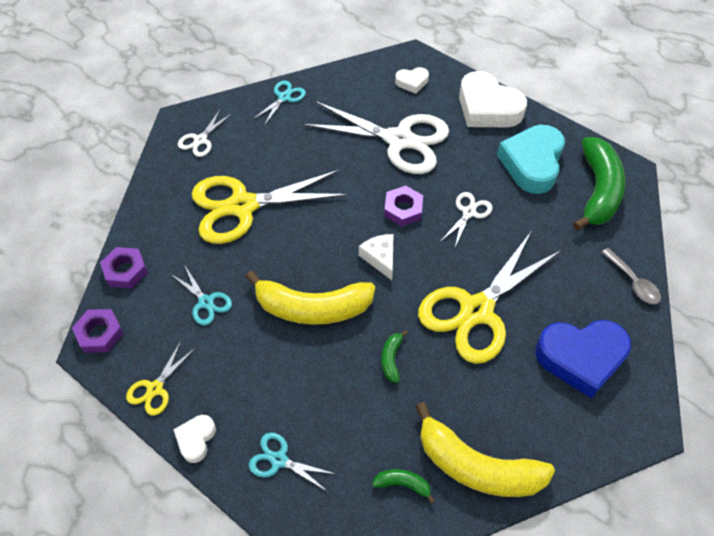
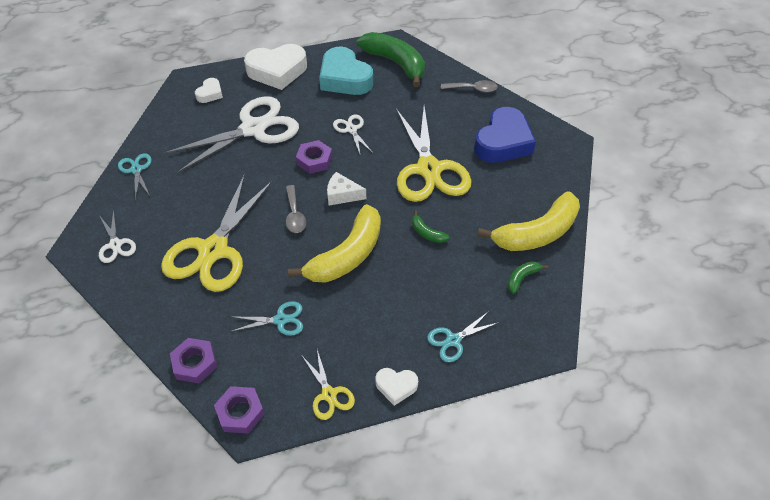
camera: 55 degrees left, 5 degrees down
(196, 439) = (396, 386): white heart -> white heart turned 45 degrees counterclockwise
(326, 237) = (294, 215): none -> grey spoon

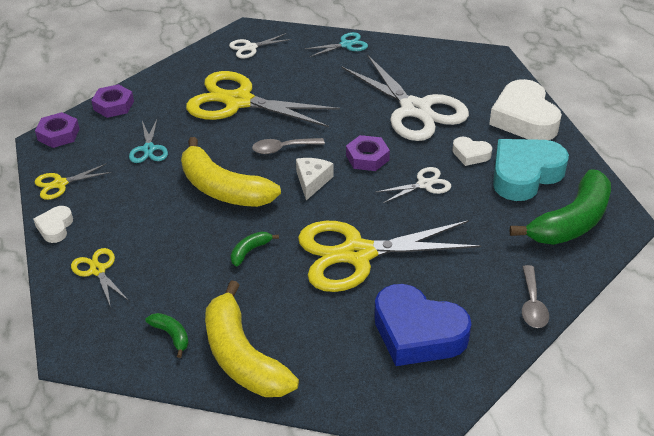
camera: 90 degrees right, 10 degrees down
(210, 93) = (470, 74): white heart -> white heart (470, 154)
(453, 340) = (97, 270): turquoise scissors -> yellow scissors

